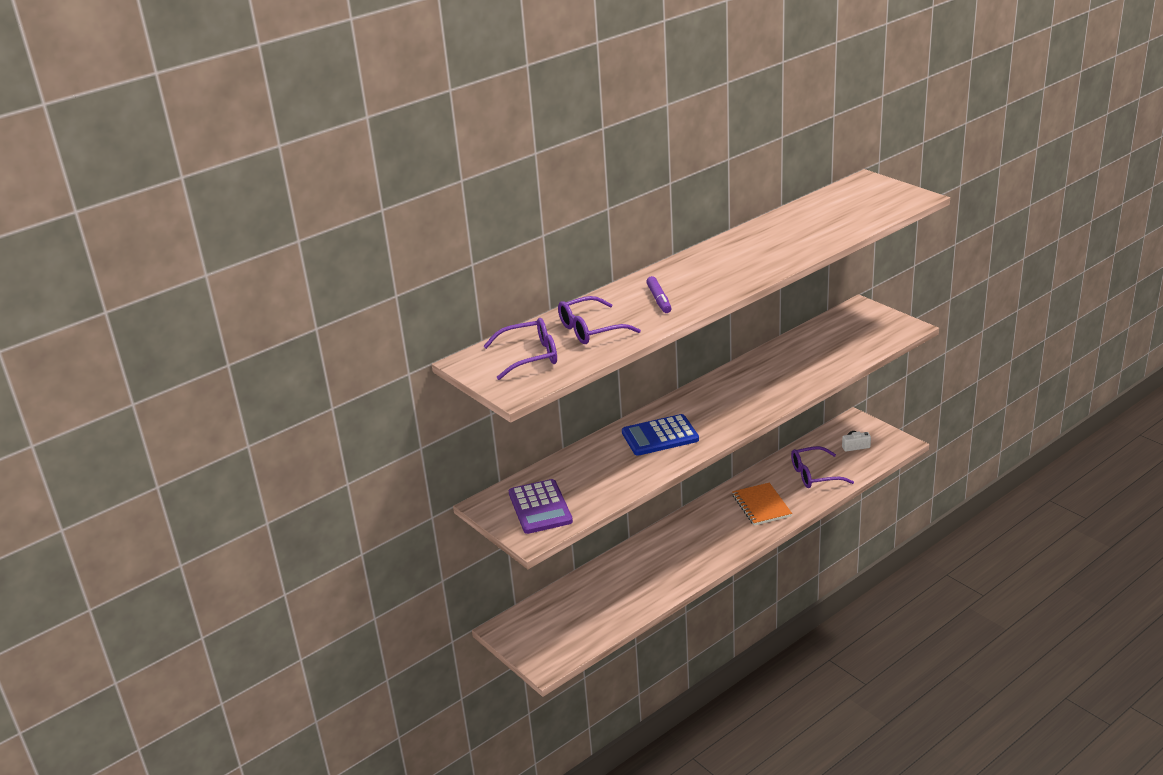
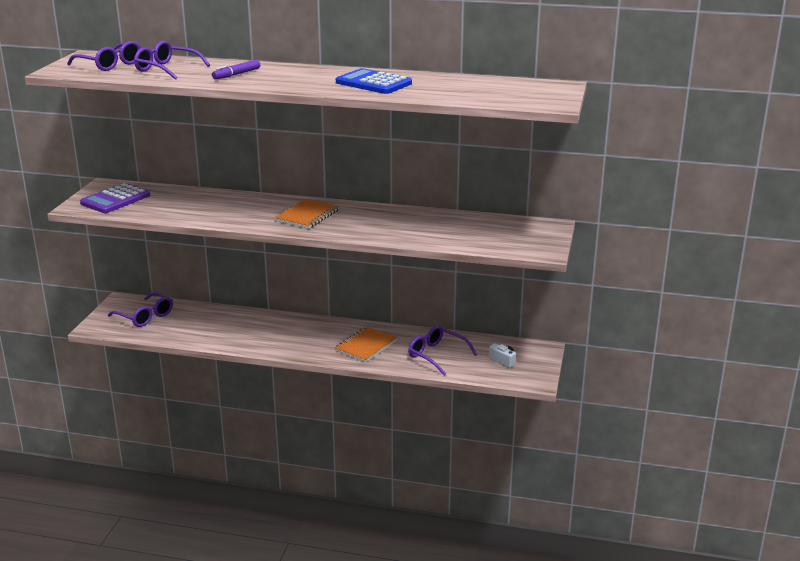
camera: 50 degrees right, 5 degrees down
(559, 622) = (145, 316): none -> purple glasses
(660, 436) = (247, 209): blue calculator -> blue calculator (373, 83)
(713, 409) = (307, 216): none -> orange notebook

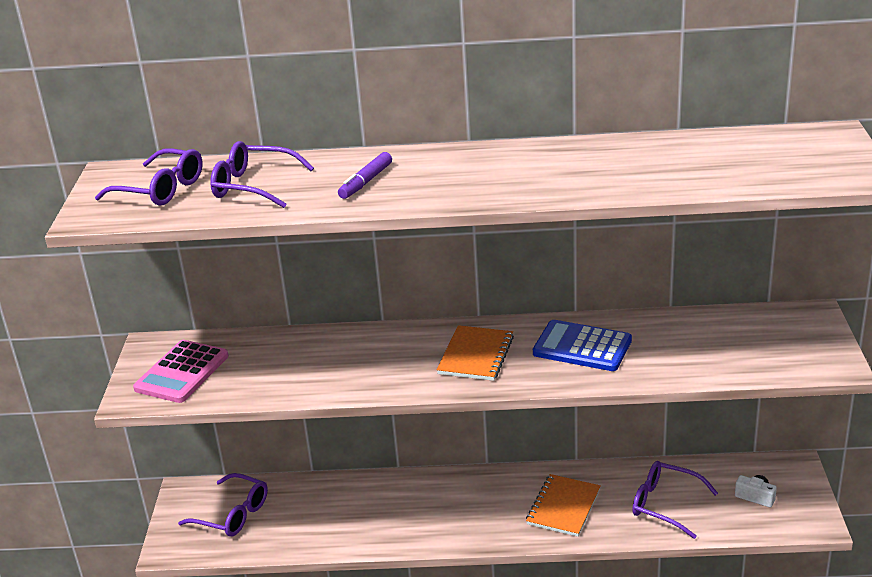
camera: 10 degrees left, 5 degrees up
(115, 199) = (182, 372): purple calculator -> pink calculator
(373, 83) = (576, 170): blue calculator -> blue calculator (582, 347)

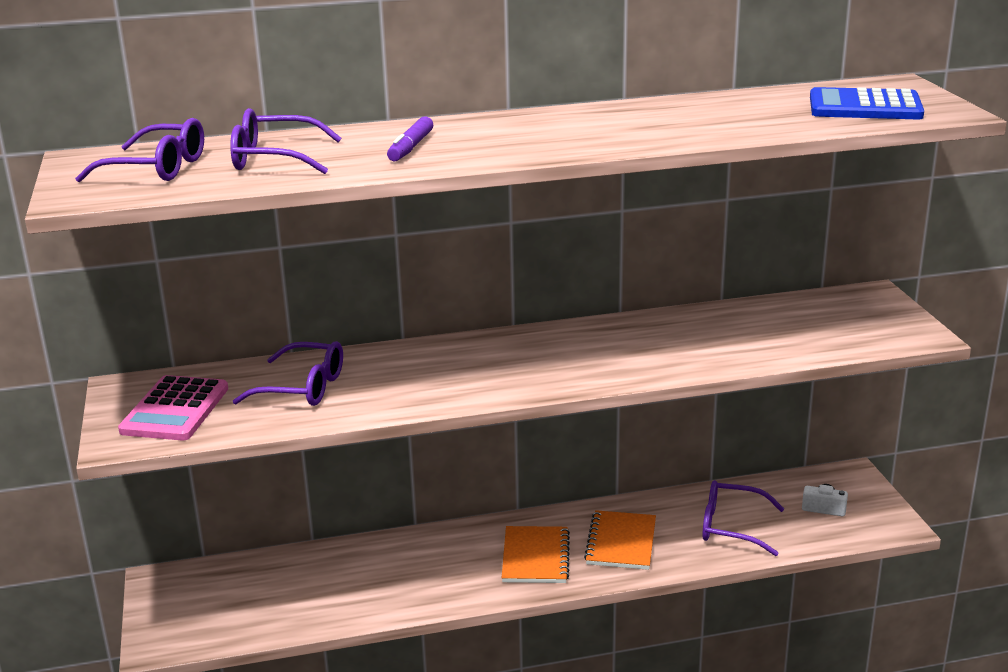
camera: 15 degrees left, 5 degrees down
(232, 514) = (228, 597): purple glasses -> purple glasses (302, 388)
(475, 355) = (528, 361): orange notebook -> orange notebook (535, 557)
(582, 347) = (644, 343): blue calculator -> blue calculator (865, 107)

